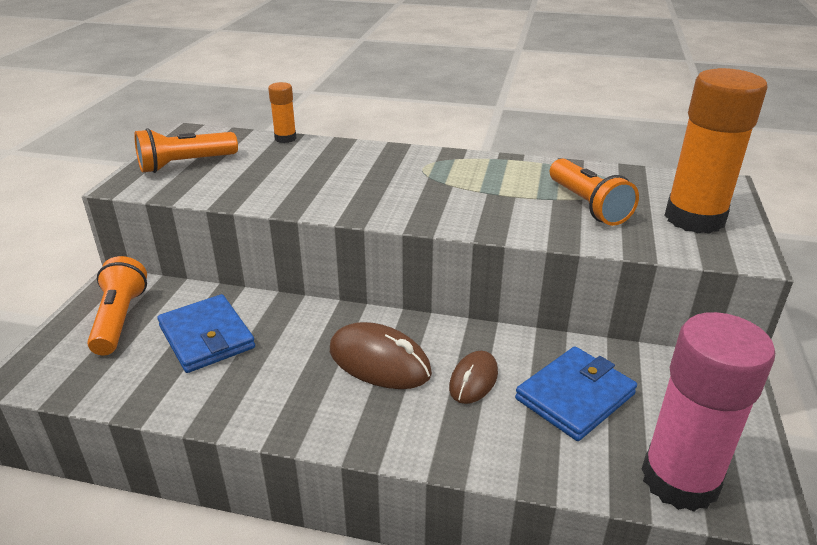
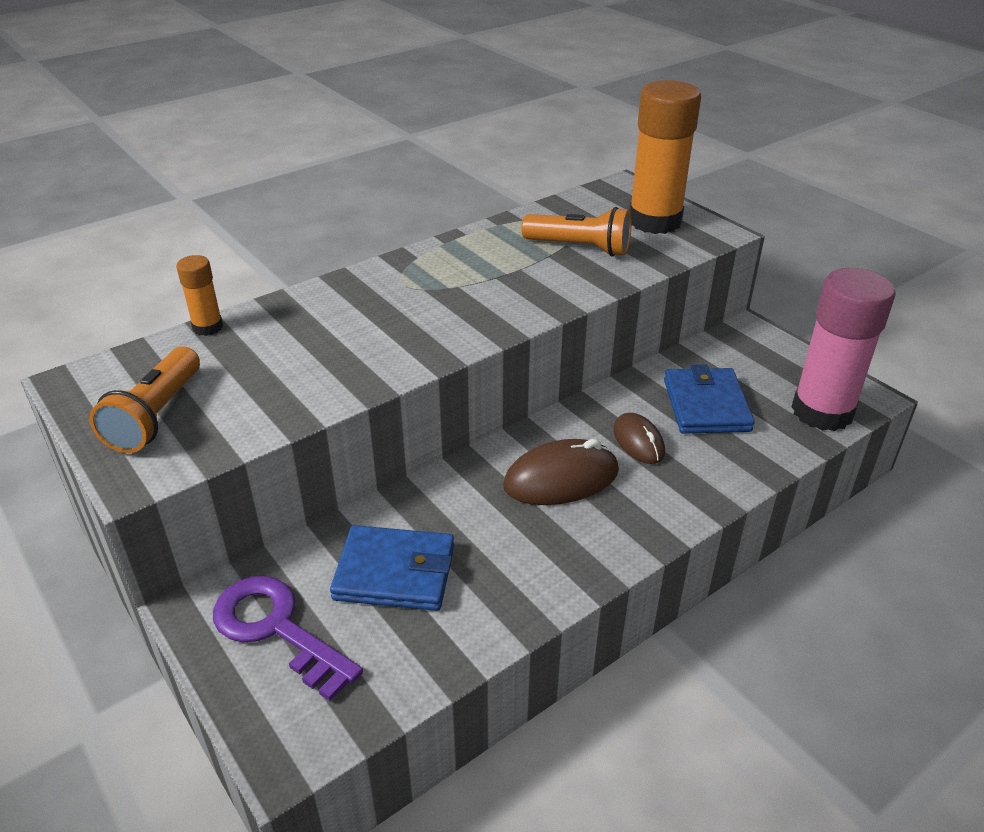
camera: 50 degrees left, 5 degrees up
(120, 319) = (277, 629): orange flashlight -> purple key

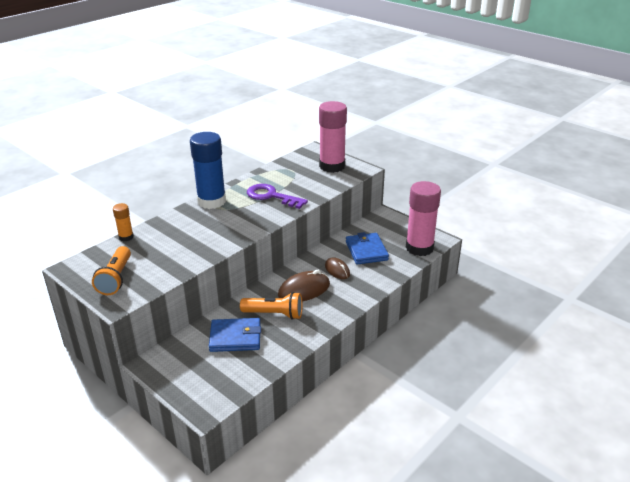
camera: 10 degrees left, 5 degrees down
(277, 629) = (187, 366): purple key -> purple key (271, 196)
(397, 270) = (211, 201): none -> blue glue stick
(580, 248) = (298, 182): orange flashlight -> orange flashlight (274, 314)
(654, 221) = (332, 166): orange glue stick -> pink glue stick

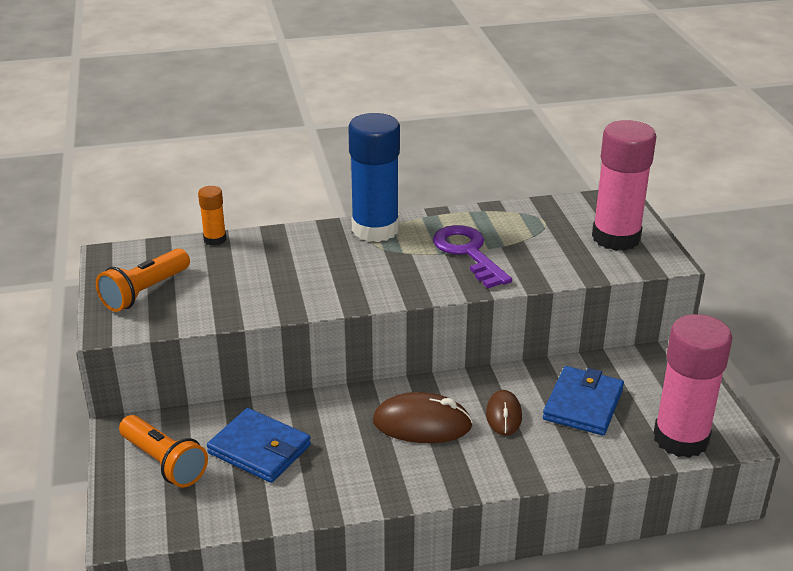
camera: 35 degrees right, 0 degrees up
(274, 314) = (344, 441): orange flashlight -> orange flashlight (164, 463)

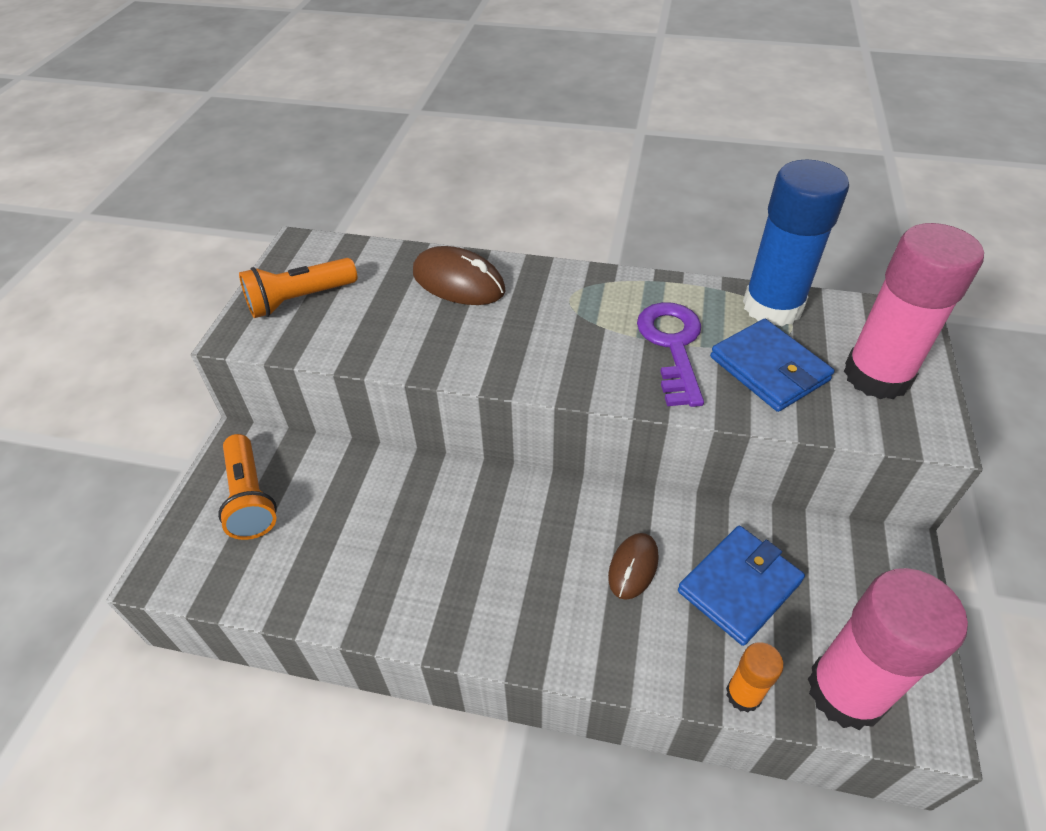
camera: 25 degrees right, 15 degrees up
(215, 239) = (408, 252): orange glue stick -> orange glue stick (743, 694)
(259, 449) = (347, 515): blue wallet -> blue wallet (769, 369)
(375, 229) = (583, 283): blue glue stick -> blue glue stick (772, 306)
(422, 424) = (533, 545): brown mouse -> brown mouse (458, 282)

